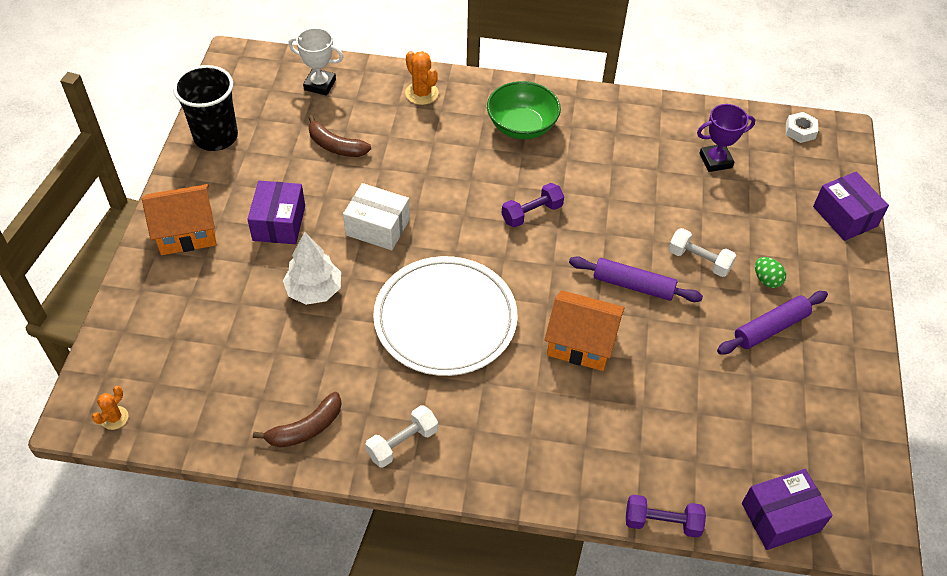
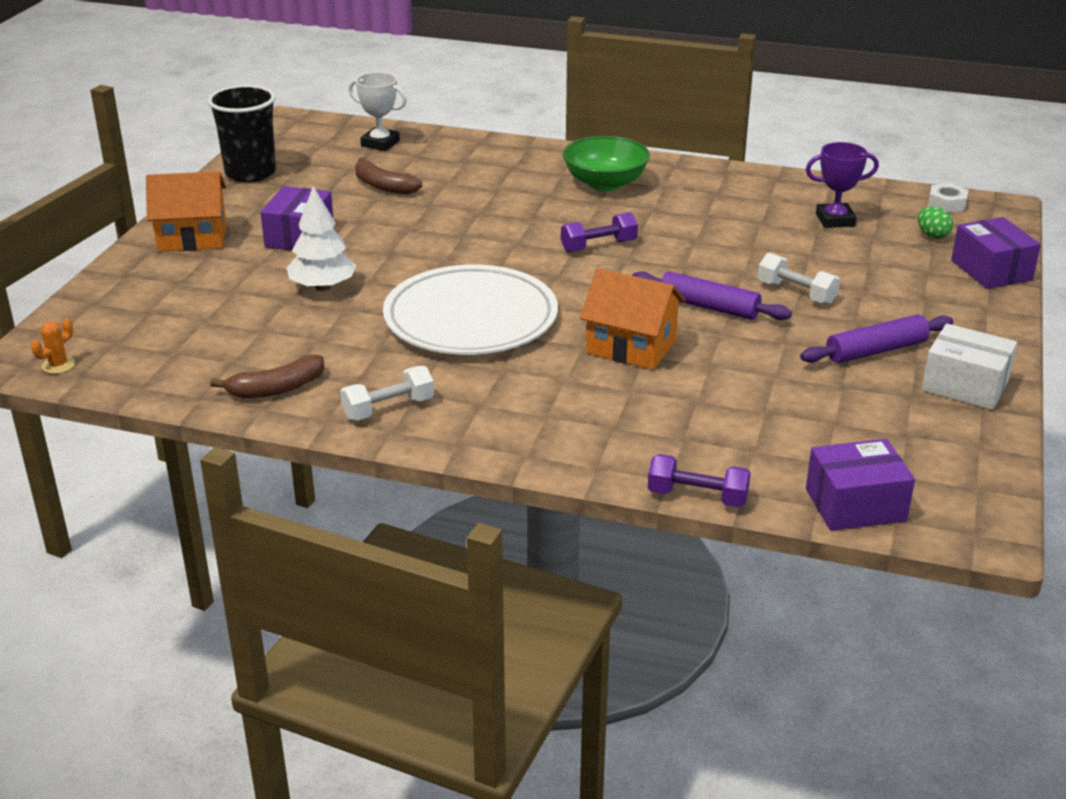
camera: 10 degrees right, 20 degrees down
(377, 227) = (412, 246): white box -> white box (965, 385)
(422, 93) = (494, 155): orange cactus -> none
(766, 280) = (879, 313): green egg -> green egg (932, 235)

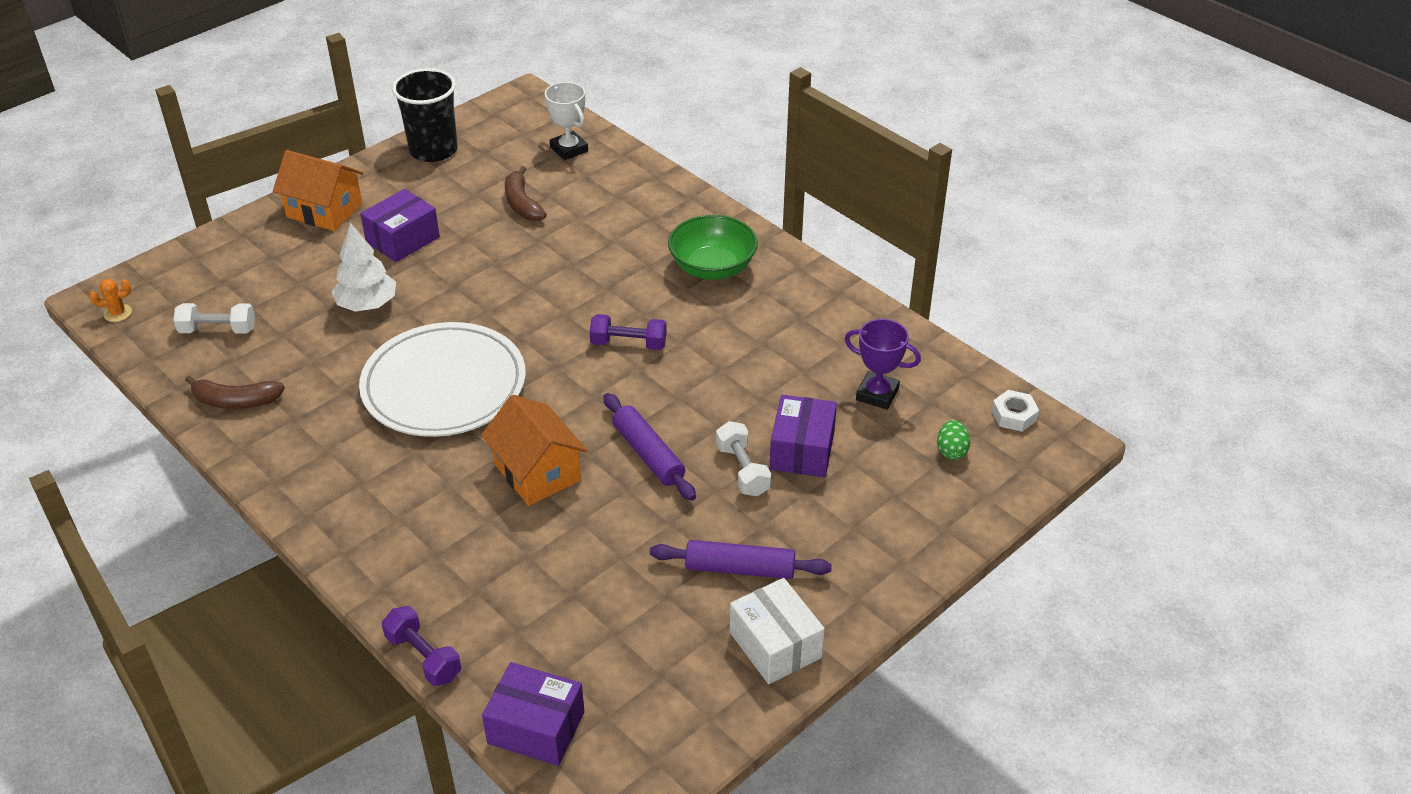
camera: 30 degrees right, 10 degrees up
(388, 408) = (292, 457): white dumbbell -> white dumbbell (218, 330)
(991, 270) = (960, 519): purple box -> purple box (802, 450)

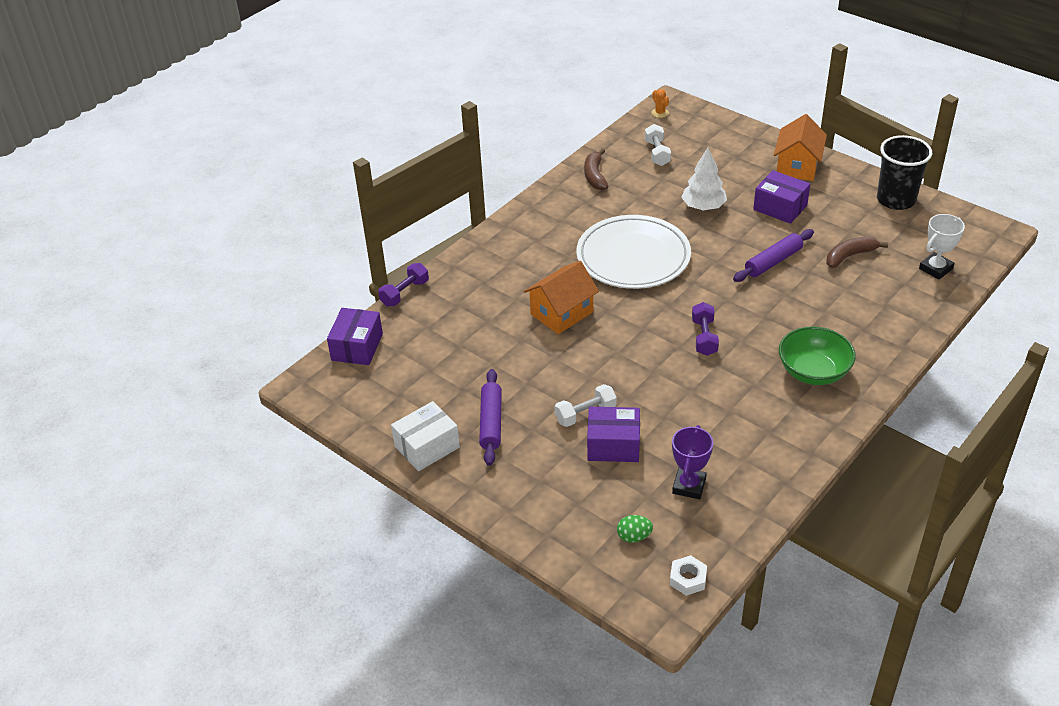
camera: 85 degrees right, 0 degrees up
(648, 454) = (590, 363): purple rolling pin -> purple rolling pin (773, 262)

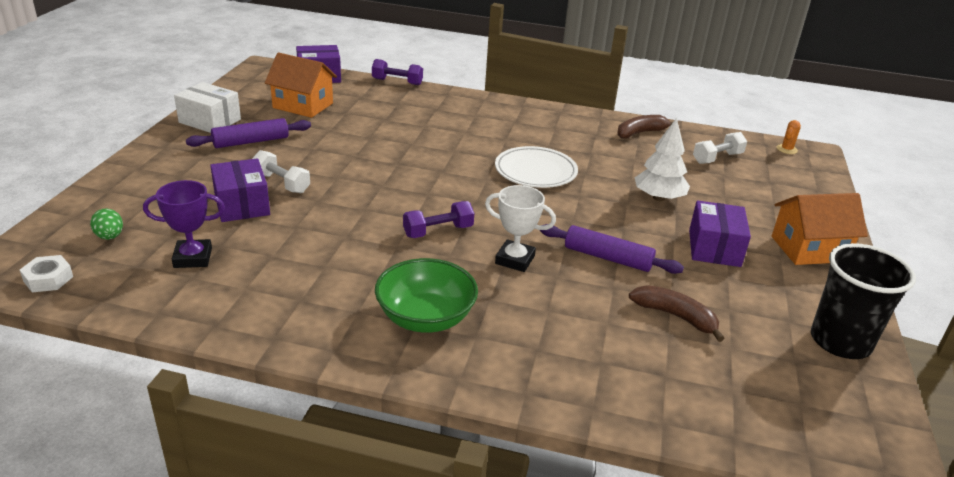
camera: 60 degrees right, 10 degrees down
(561, 313) = (420, 149): orange house -> orange house (303, 105)
(633, 257) = (535, 171): white plate -> white plate, size x0.65
(935, 269) = (726, 403): white trophy -> white trophy (515, 260)

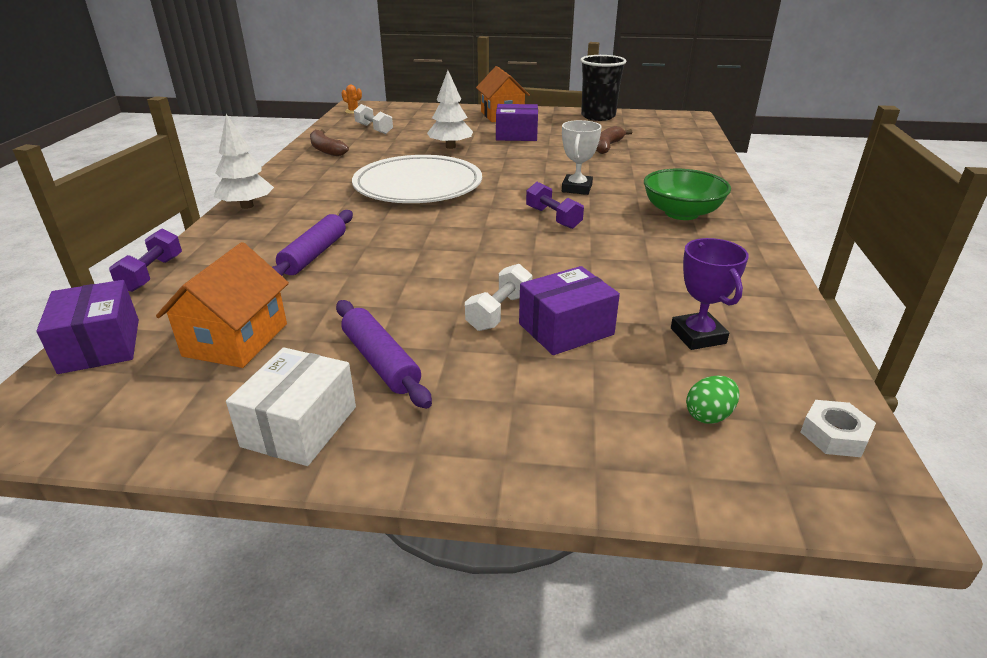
camera: 95 degrees left, 0 degrees up
(501, 103) = (247, 206): none -> white tree
(535, 171) = (418, 186): white plate -> white plate, size x1.54
(607, 257) = (551, 162): purple rolling pin -> purple rolling pin (314, 254)

